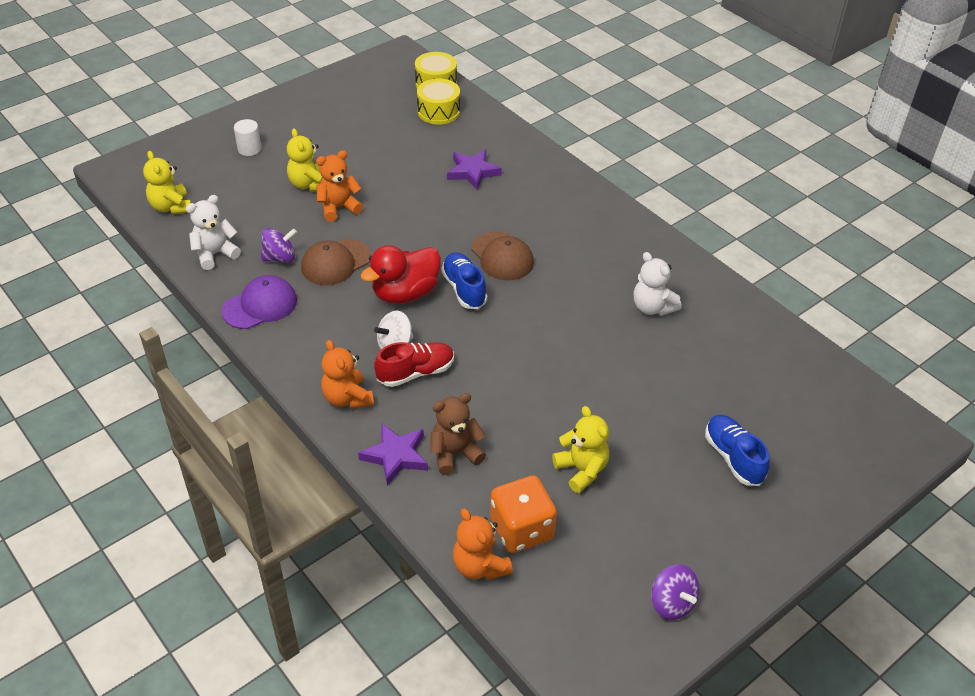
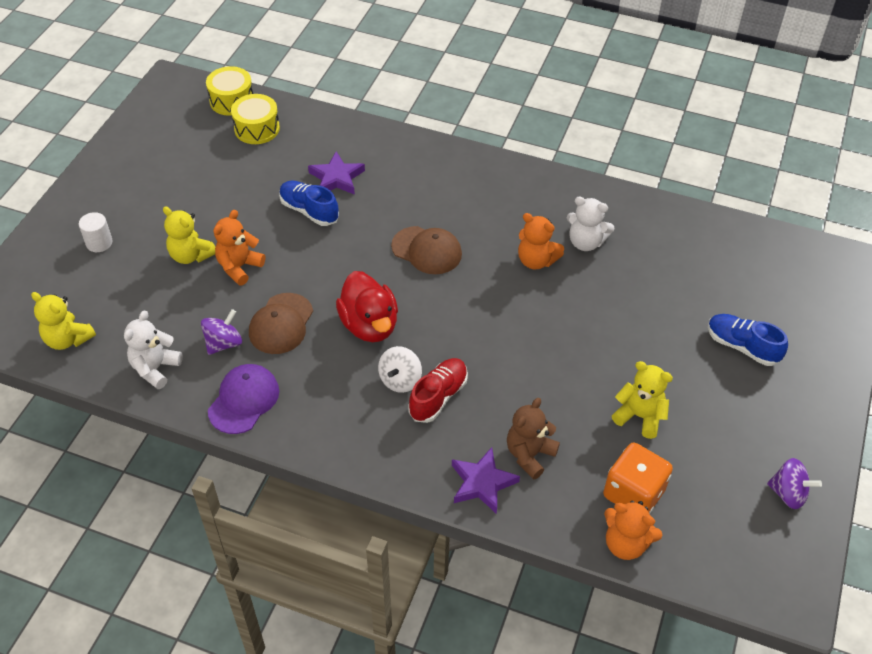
camera: 30 degrees left, 5 degrees up
(347, 398) = (398, 451): orange teddy bear -> orange teddy bear (536, 260)
(405, 293) = (369, 325): red duck -> red duck turned 45 degrees counterclockwise
(464, 289) = (418, 297): blue shoe -> blue shoe (309, 211)

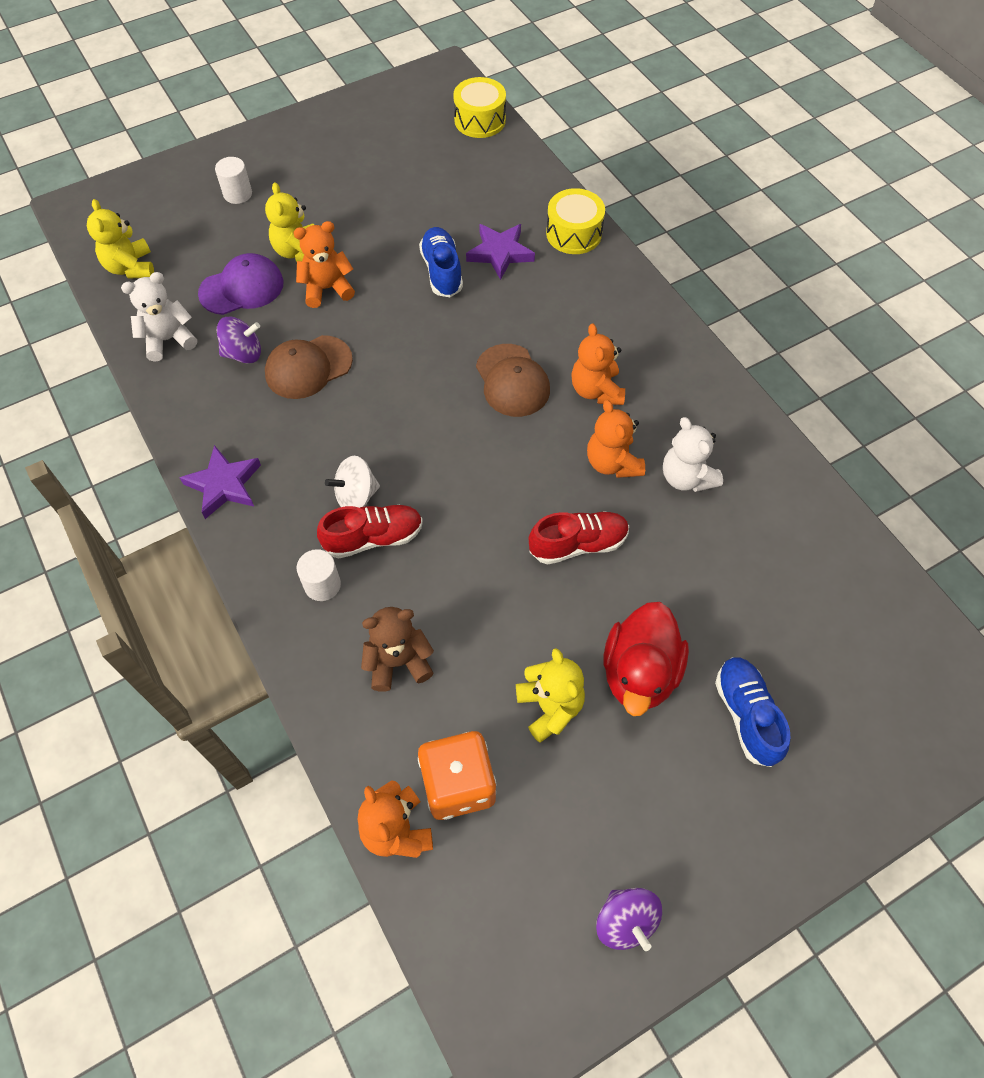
camera: 40 degrees right, 10 degrees up
(244, 400) = (207, 419): purple cap -> purple cap (242, 288)
(257, 129) = (475, 161): yellow drum -> yellow drum (574, 233)
(369, 325) = (383, 421): red duck -> red duck (639, 673)
(435, 445) = (322, 585): none -> white cylinder
(482, 483) = (326, 655): purple star -> purple star (224, 485)
(484, 225) = (596, 390): none -> orange teddy bear
(563, 318) = (578, 544): none -> red shoe

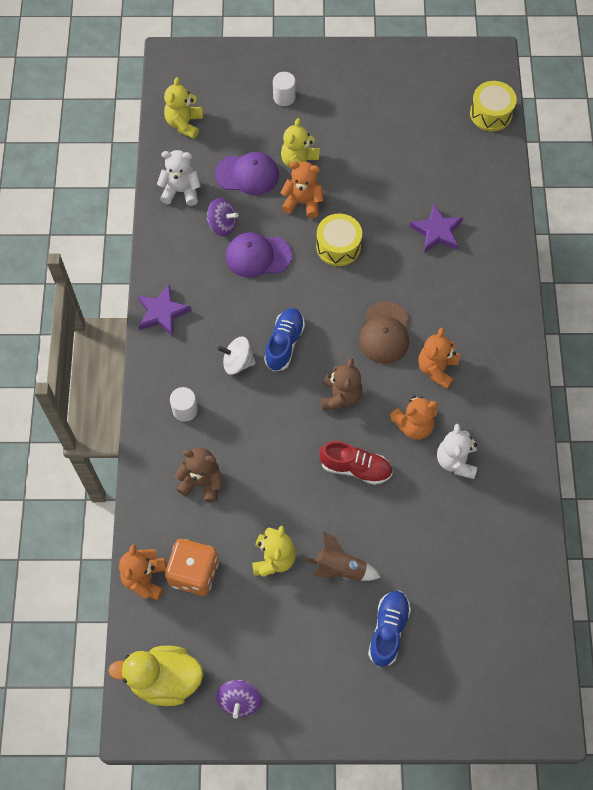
camera: 30 degrees right, 5 degrees up
(308, 367) = (258, 256): brown cap -> purple cap
(373, 538) = (232, 396): red shoe -> none
(442, 271) = (388, 226): blue shoe -> blue shoe (284, 343)
(506, 473) = (340, 396): none -> brown teddy bear
(507, 955) = (164, 679): none -> yellow duck
(574, 233) = (499, 241): yellow drum -> yellow drum (338, 246)
(612, 463) = (413, 425): orange teddy bear -> orange teddy bear turned 120 degrees counterclockwise
(639, 673) = (340, 568): red duck -> brown rocket

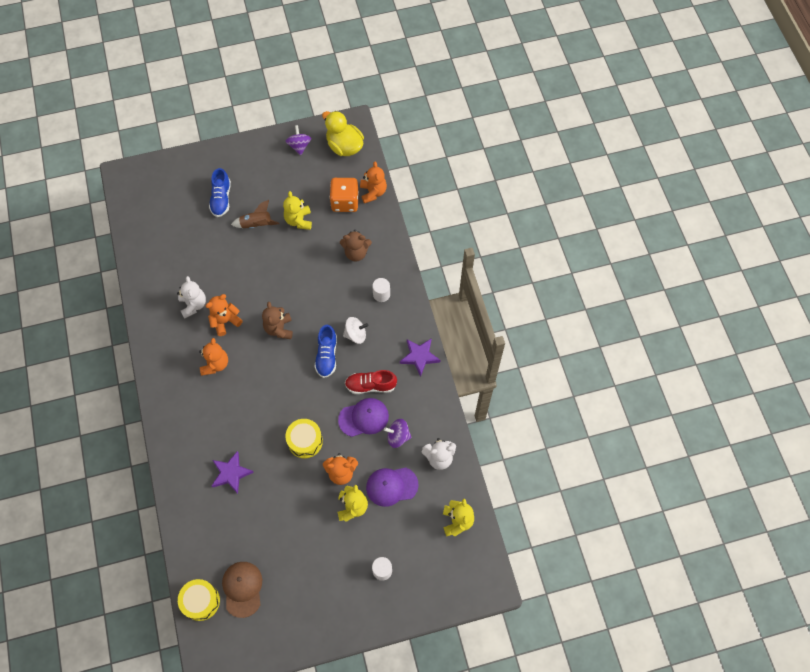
camera: 165 degrees right, 0 degrees up
(164, 679) = (344, 146): yellow duck -> yellow duck turned 120 degrees counterclockwise
(355, 468) = (259, 285): red shoe -> red shoe (370, 385)
(385, 333) = (257, 381): brown cap -> brown cap (242, 589)

